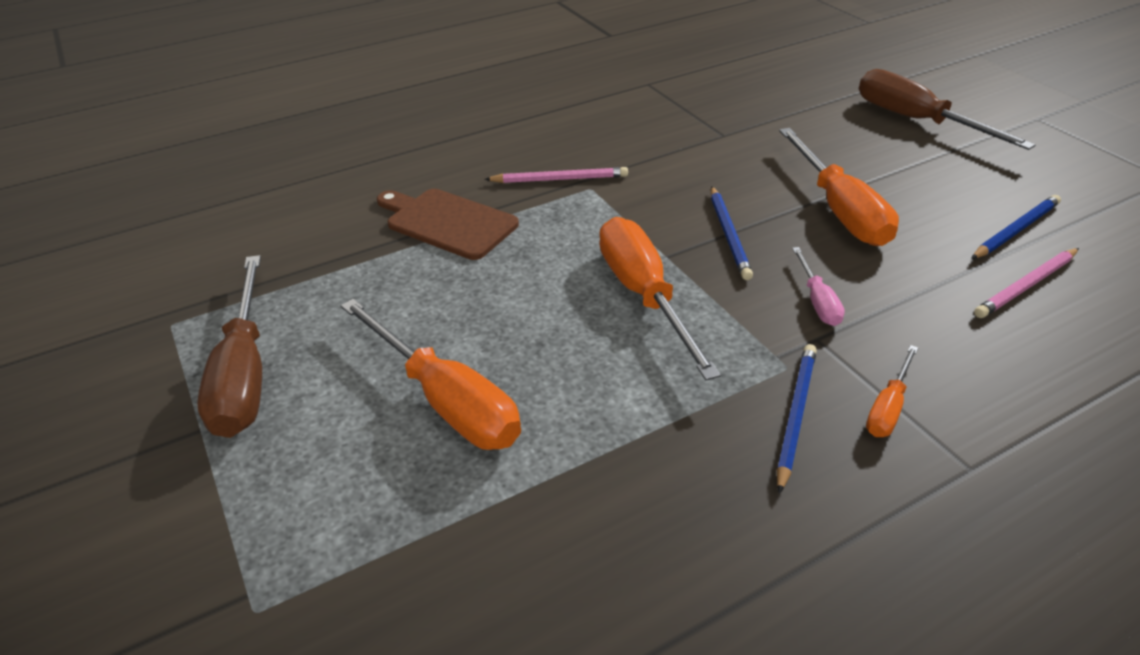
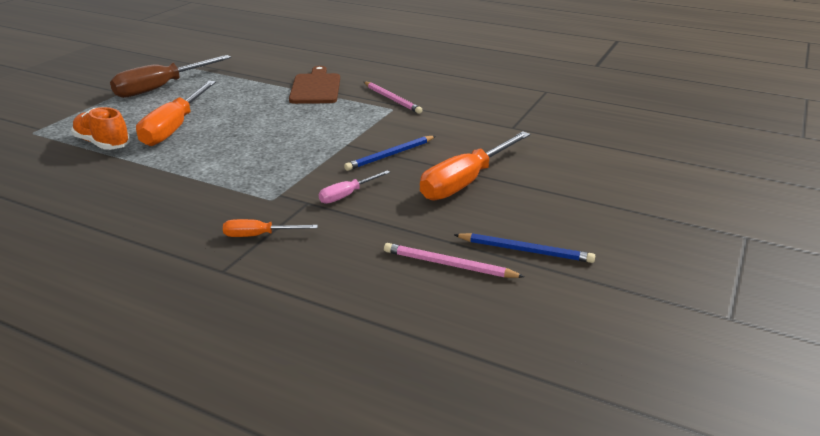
camera: 55 degrees right, 10 degrees down
(425, 508) = (103, 144): none -> orange shoe
(644, 295) = (301, 147): orange screwdriver -> none
(795, 415) = (229, 210): blue pencil -> none
(916, 121) = (646, 186): brown screwdriver -> none

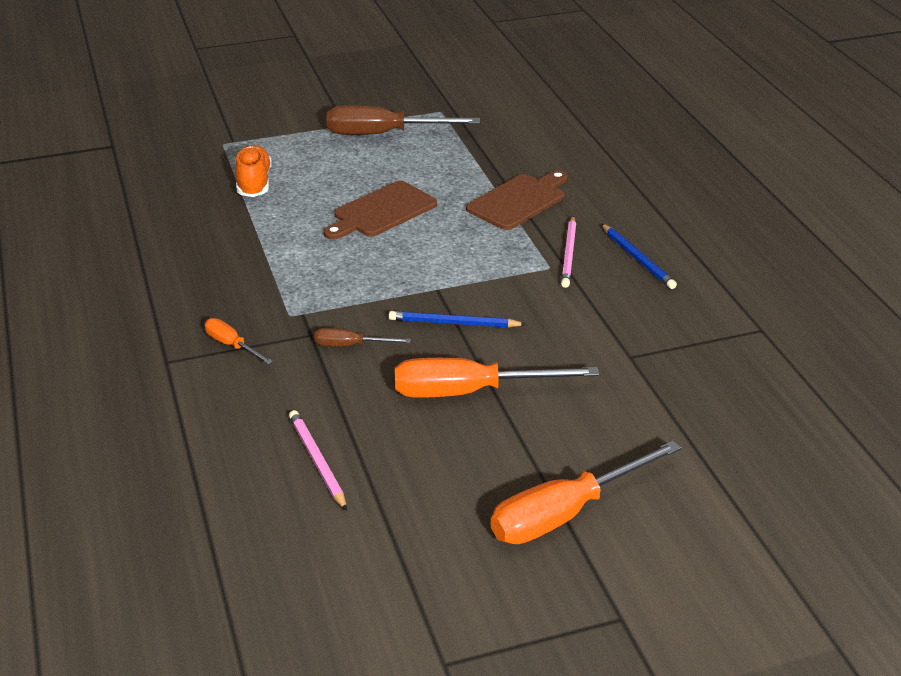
camera: 45 degrees right, 5 degrees up
(174, 127) = (328, 192): orange screwdriver -> orange screwdriver (565, 514)
(234, 123) = (381, 211): none -> brown cutting board
(347, 195) = (350, 345): pink screwdriver -> brown screwdriver
(525, 250) = (396, 490): blue pencil -> blue pencil (638, 259)

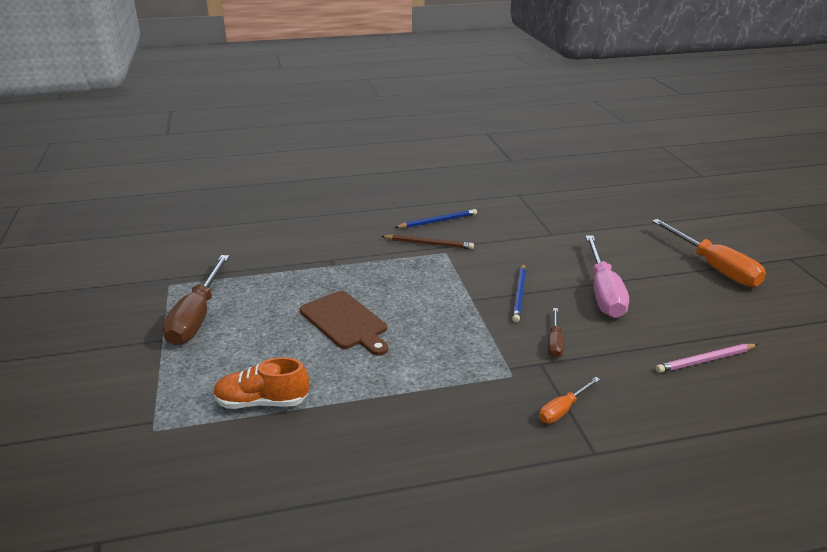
camera: 85 degrees left, 5 degrees down
(469, 392) = (603, 292): orange screwdriver -> pink screwdriver
(519, 201) = (347, 257): brown cutting board -> none
(569, 254) = (429, 244): pink pencil -> brown pencil

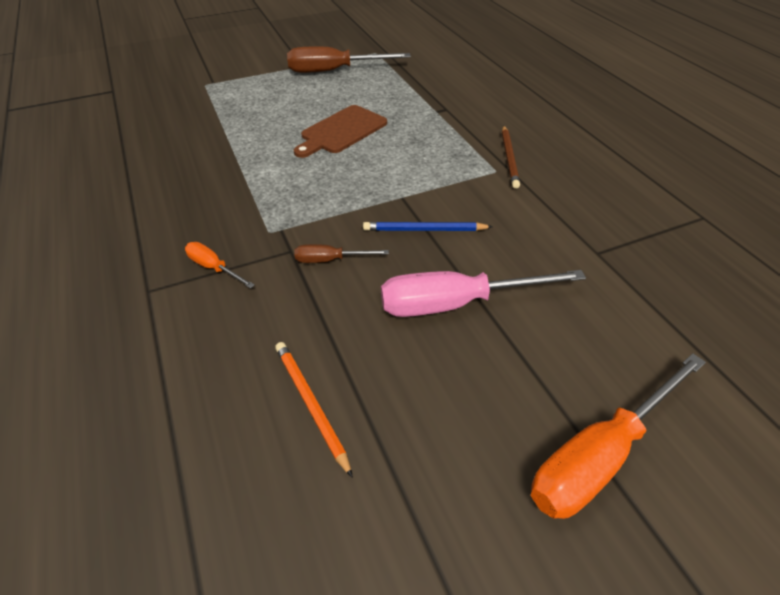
camera: 80 degrees right, 15 degrees up
(262, 402) = (231, 114): orange shoe -> none
(438, 221) = (569, 158): blue pencil -> none
(705, 360) = (311, 405): pink pencil -> orange pencil

